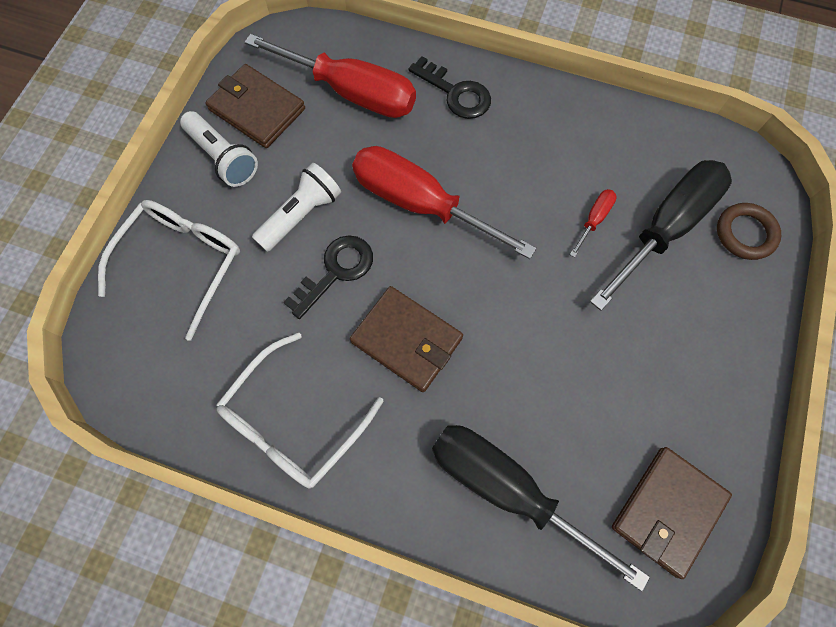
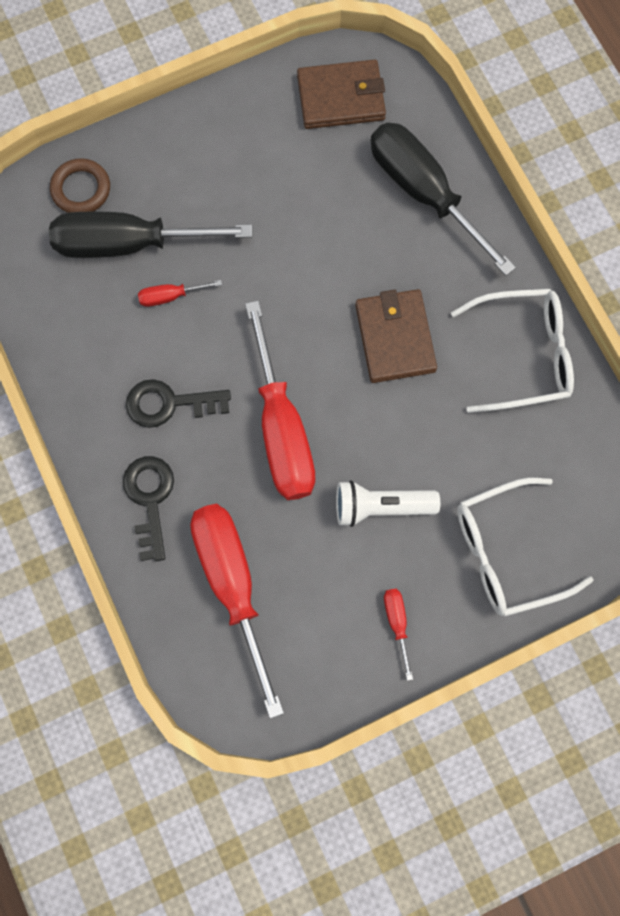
camera: 135 degrees left, 5 degrees up
(223, 157) = (397, 623): white flashlight -> red screwdriver
(257, 109) = (327, 647): brown wallet -> none
(336, 271) = (396, 435): black key -> black key (169, 404)
(507, 489) = (424, 193): black screwdriver -> black screwdriver turned 150 degrees clockwise

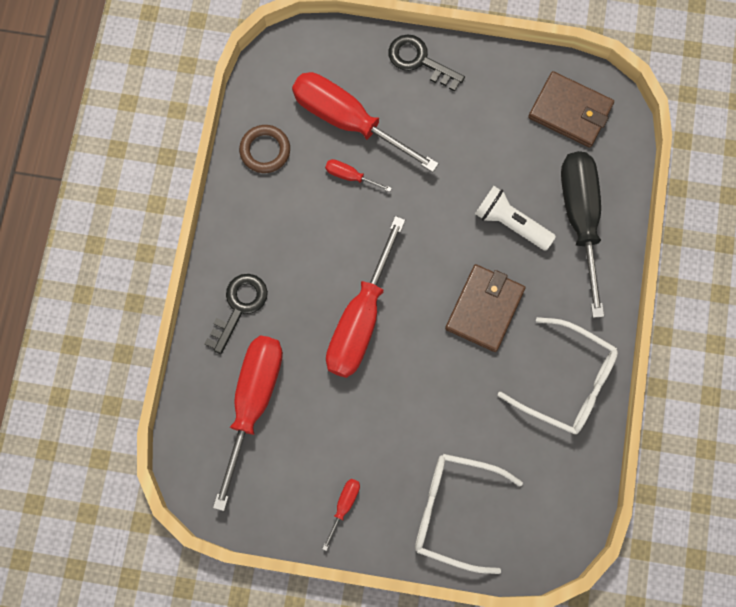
camera: 35 degrees right, 0 degrees up
(81, 189) = (342, 61): brown ring -> brown ring (265, 150)
(129, 243) = (348, 121): black screwdriver -> red screwdriver
(169, 404) = (297, 250): black key -> black key (419, 60)
(381, 507) = (390, 419): white flashlight -> white flashlight (511, 223)

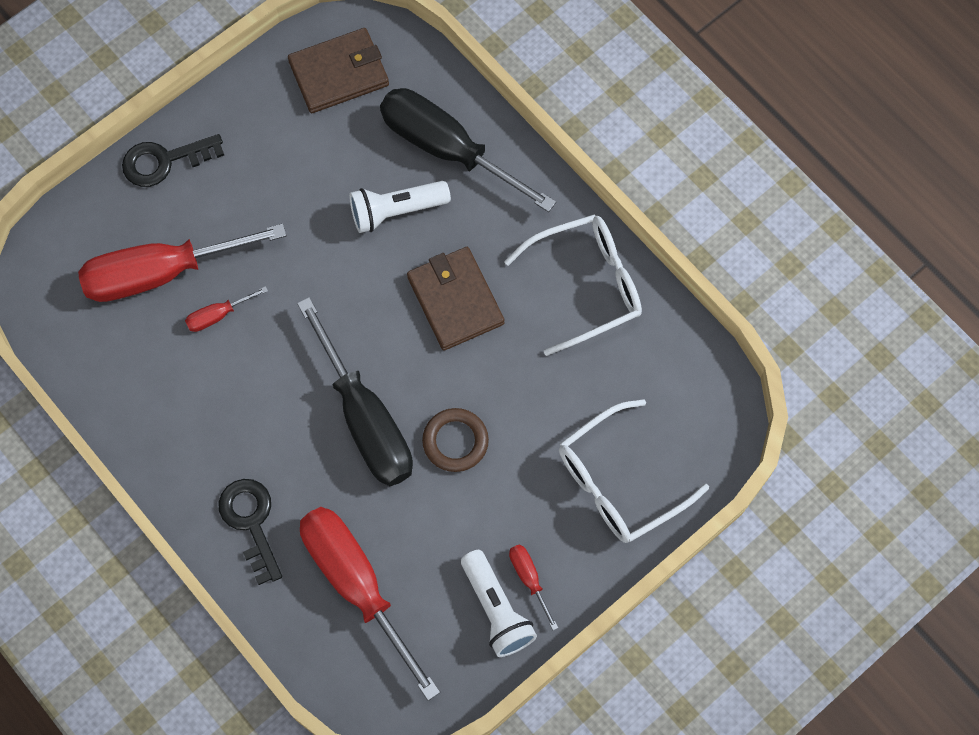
camera: 50 degrees left, 5 degrees down
(265, 150) = (118, 372): brown ring -> brown ring (455, 441)
(308, 501) = (496, 609): none -> white flashlight
(360, 319) = (365, 419): red screwdriver -> black screwdriver

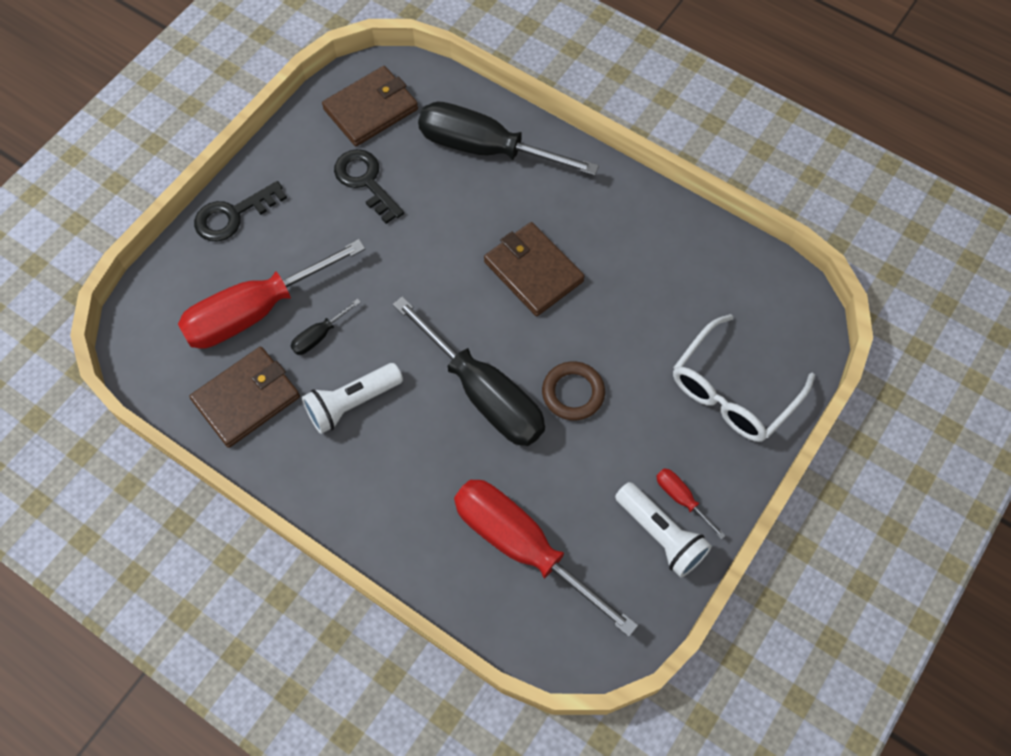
camera: 15 degrees left, 5 degrees down
(129, 364) = (247, 399): none -> brown wallet
(218, 315) = (319, 336): red screwdriver -> black screwdriver
(251, 522) = (404, 514): black key -> black key (365, 181)
(396, 211) = (456, 209): white flashlight -> white flashlight (352, 403)
(586, 285) = (645, 232): white glasses -> none

